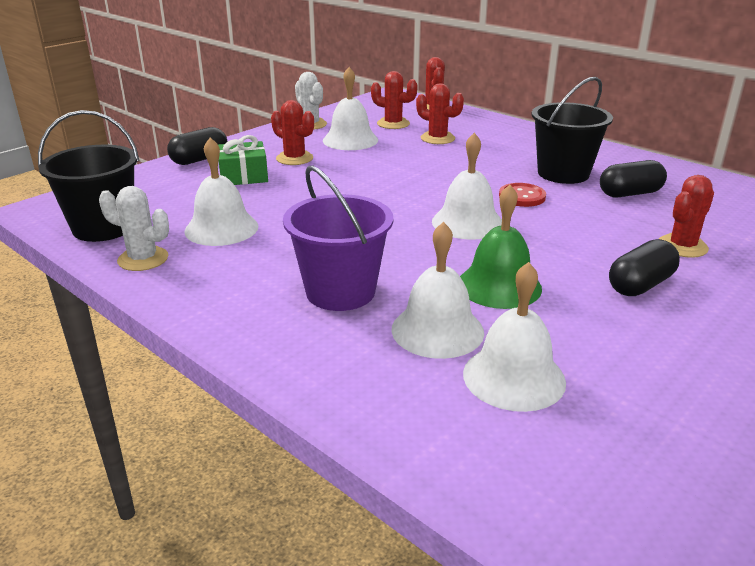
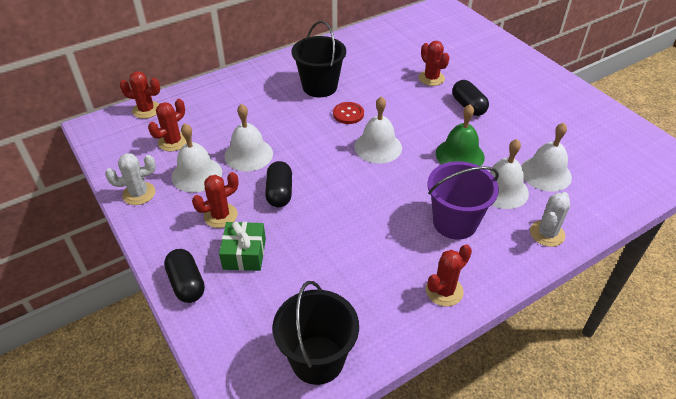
camera: 75 degrees left, 15 degrees up
(143, 259) = (385, 329): white cactus -> white cactus (547, 234)
(221, 228) = (345, 276): white bell -> white bell (248, 154)
(437, 138) = (223, 125): red cactus -> red cactus (444, 291)
(630, 193) = (361, 72): black capsule -> black capsule (279, 192)

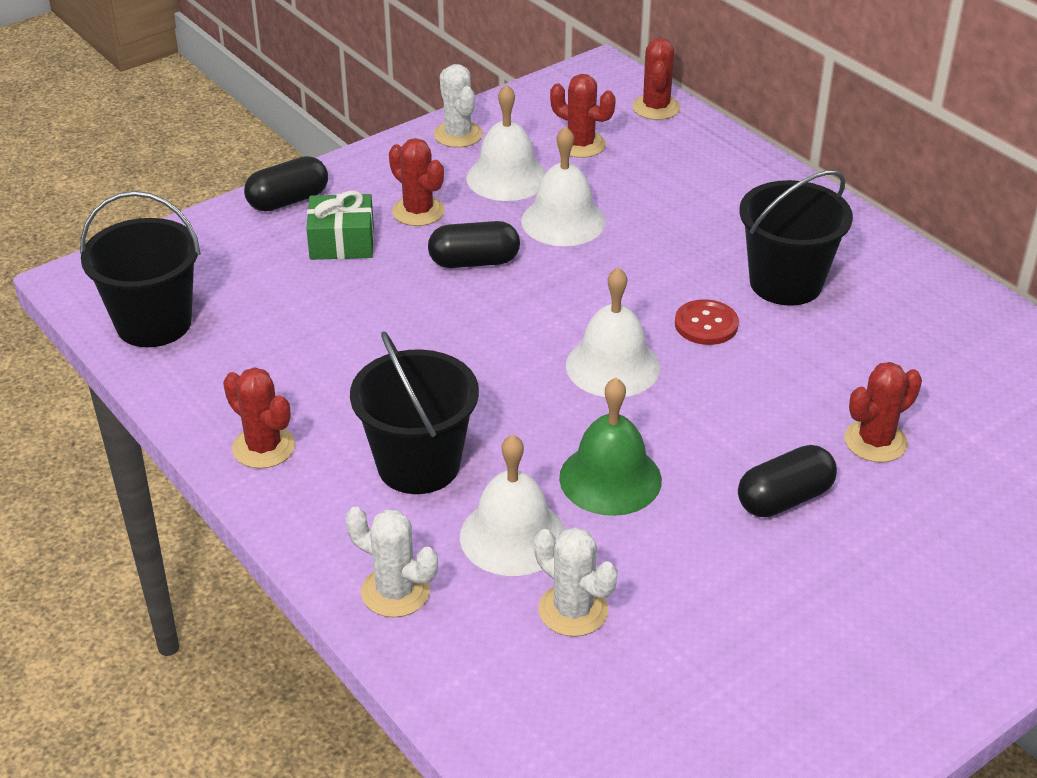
camera: 85 degrees right, 5 degrees down
(455, 222) = (418, 465): purple bucket -> black bucket
(545, 173) = (573, 610): white bell -> white cactus

